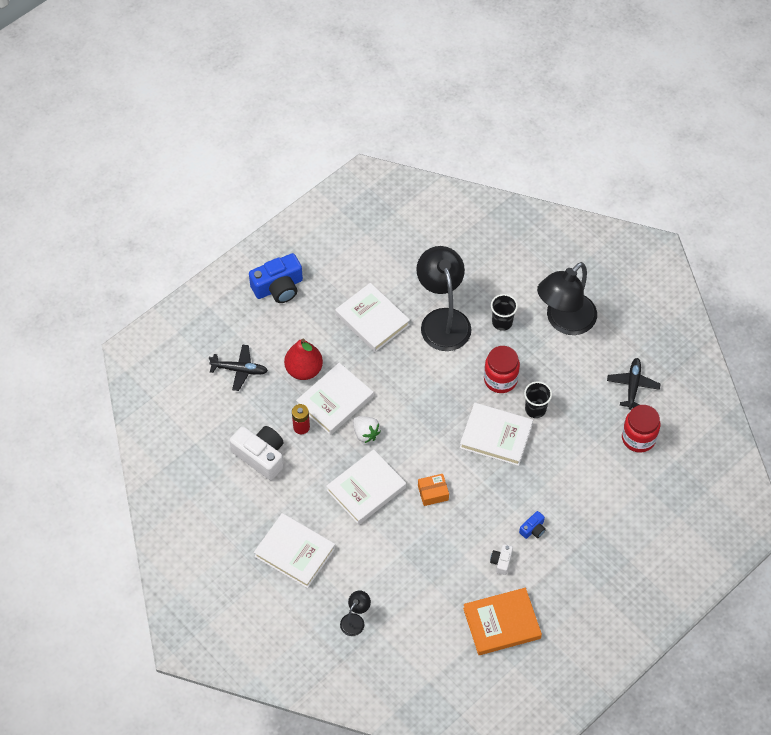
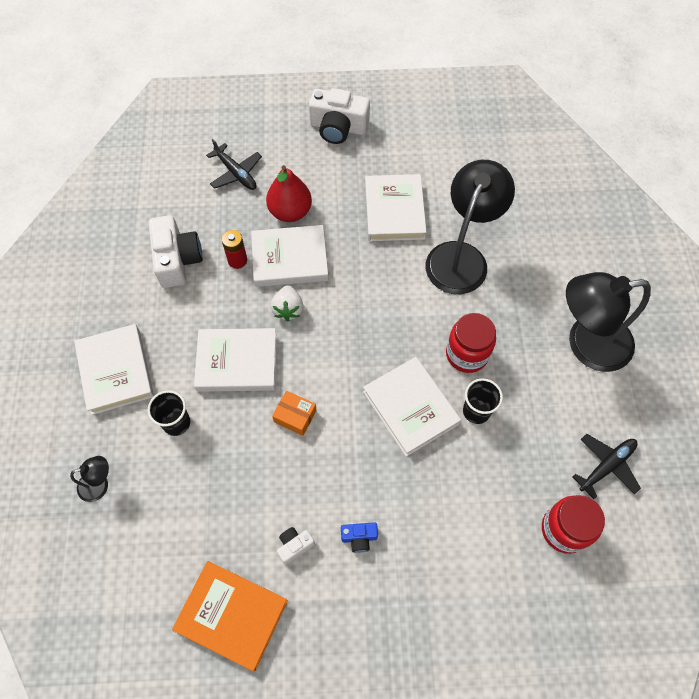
camera: 40 degrees right, 5 degrees up
(278, 287) = (338, 127): blue camera -> white camera
(502, 322) = (519, 299): black cup -> black cup (176, 423)

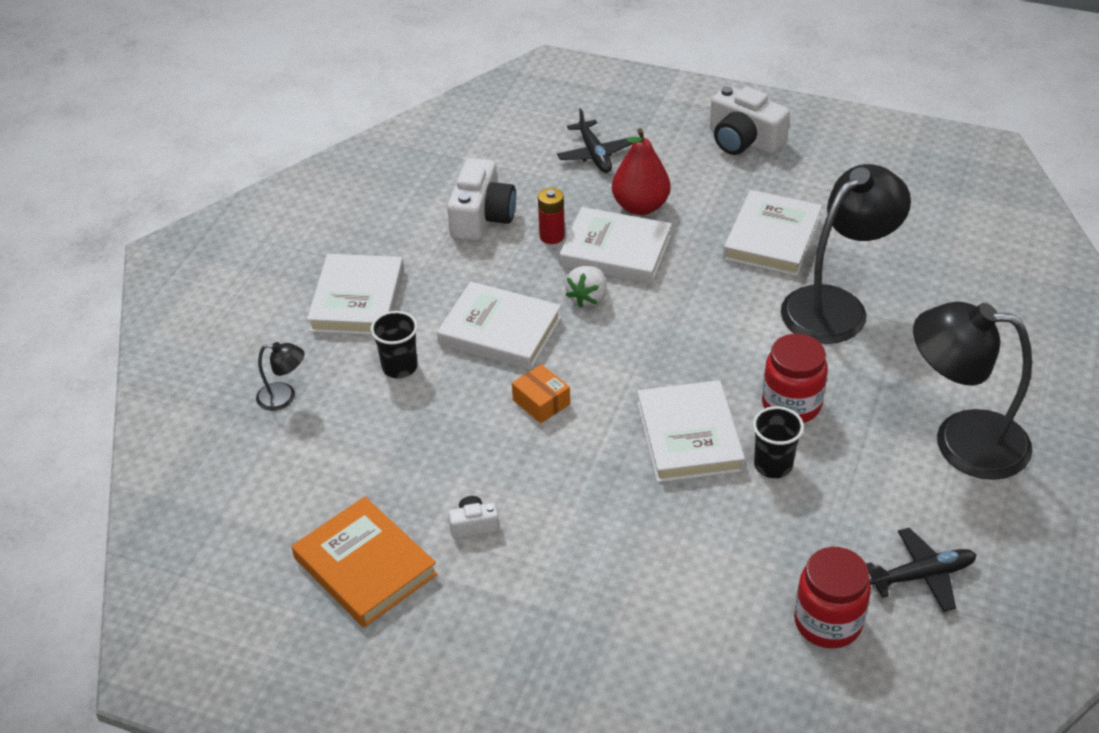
camera: 25 degrees right, 20 degrees down
(359, 538) = (556, 543): blue camera -> none

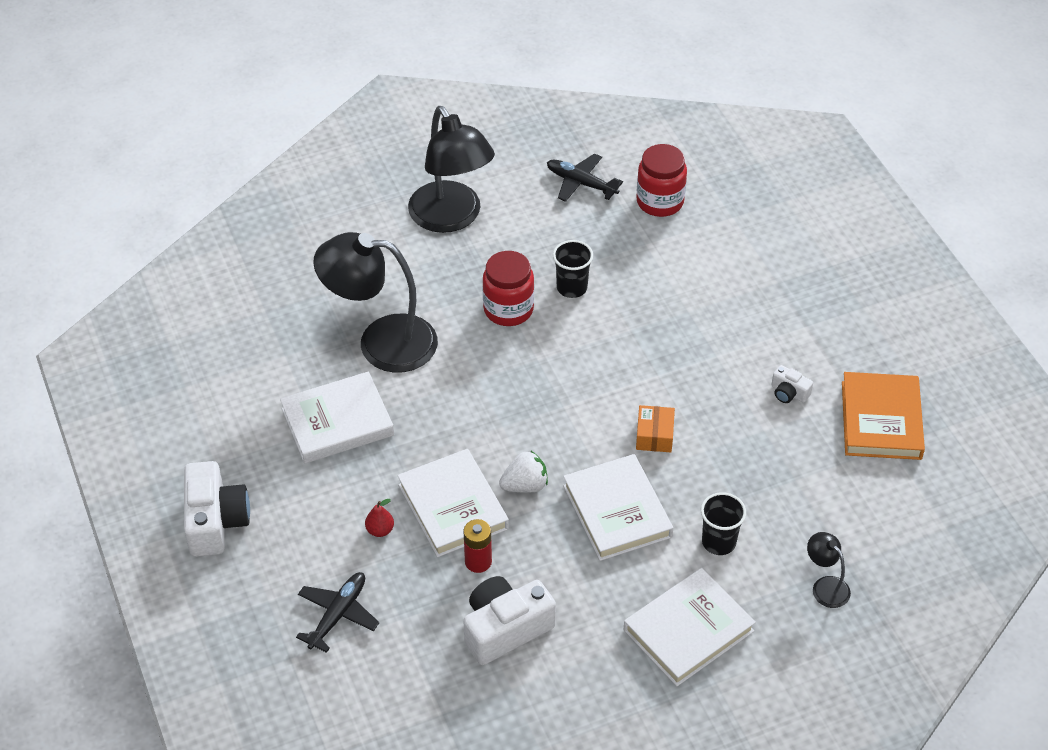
camera: 135 degrees left, 5 degrees up
(640, 206) = (380, 530): red pear -> red pear, size x0.46
(689, 436) = (594, 340): white book -> none

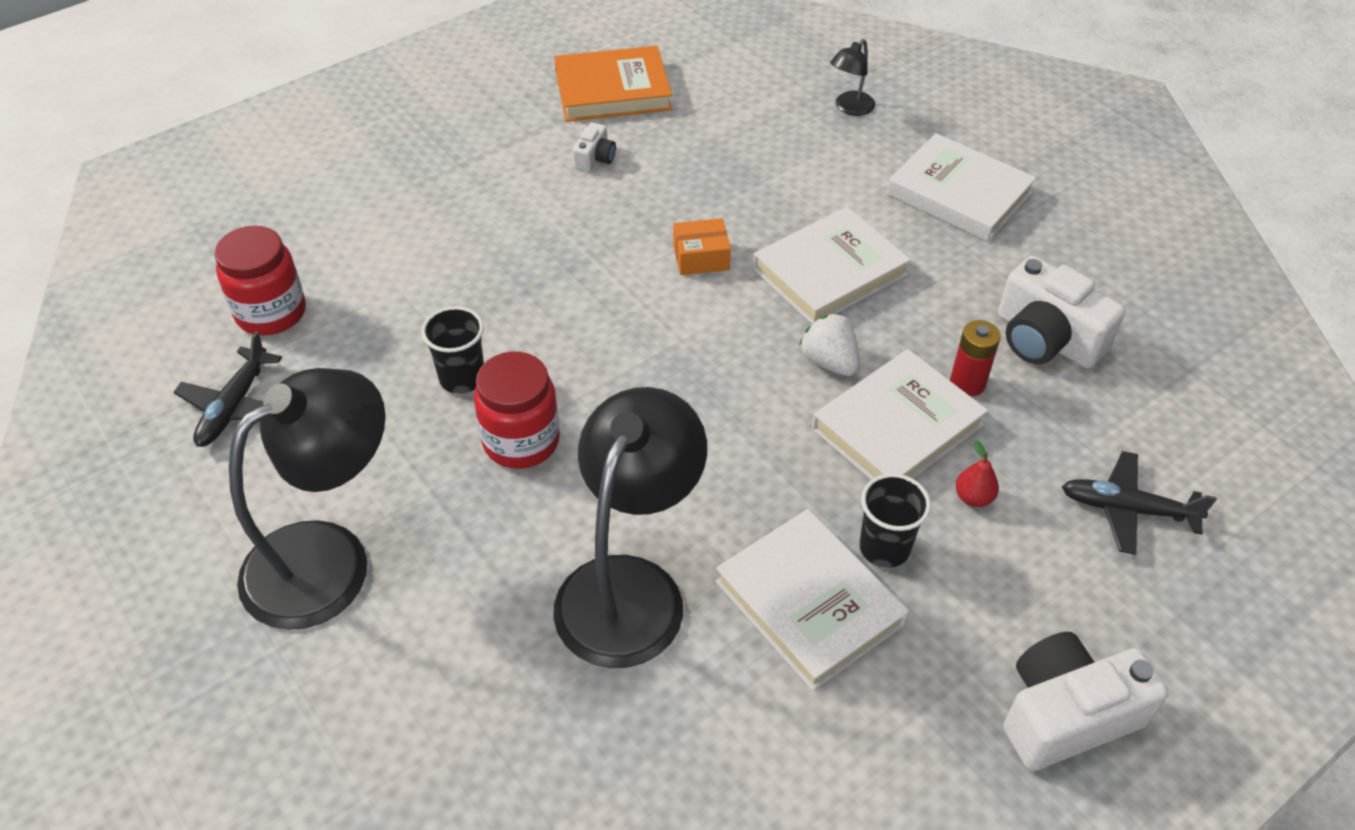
camera: 105 degrees left, 0 degrees up
(381, 342) = (630, 587): black lamp -> black lamp turned 150 degrees counterclockwise
(718, 542) = (832, 186): black cup -> black cup (884, 548)

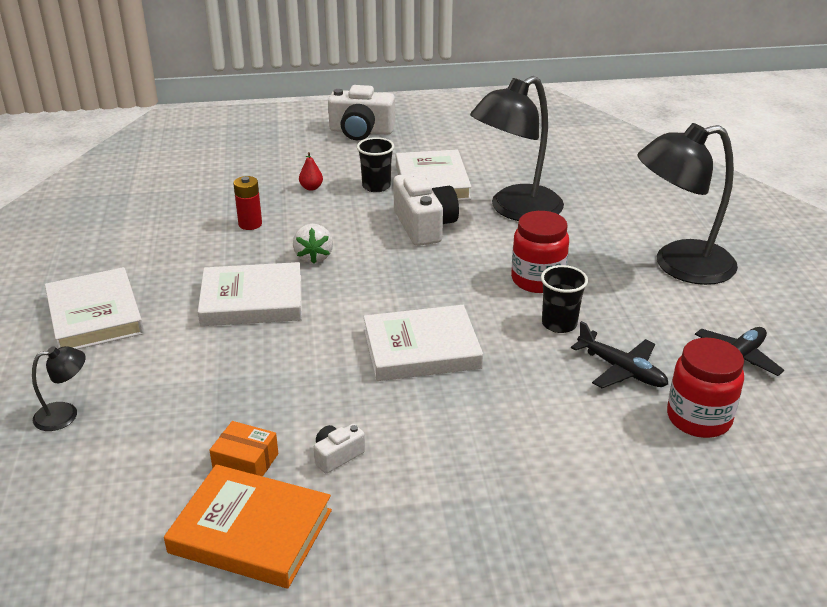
camera: 150 degrees left, 15 degrees down
(701, 257) = (329, 340): orange box -> orange box (246, 462)
(897, 427) = (313, 220): white book -> white book (421, 349)
(1046, 339) = (177, 227): white camera -> white camera (424, 225)
(1128, 509) = (246, 165): black plane -> black plane (621, 370)

